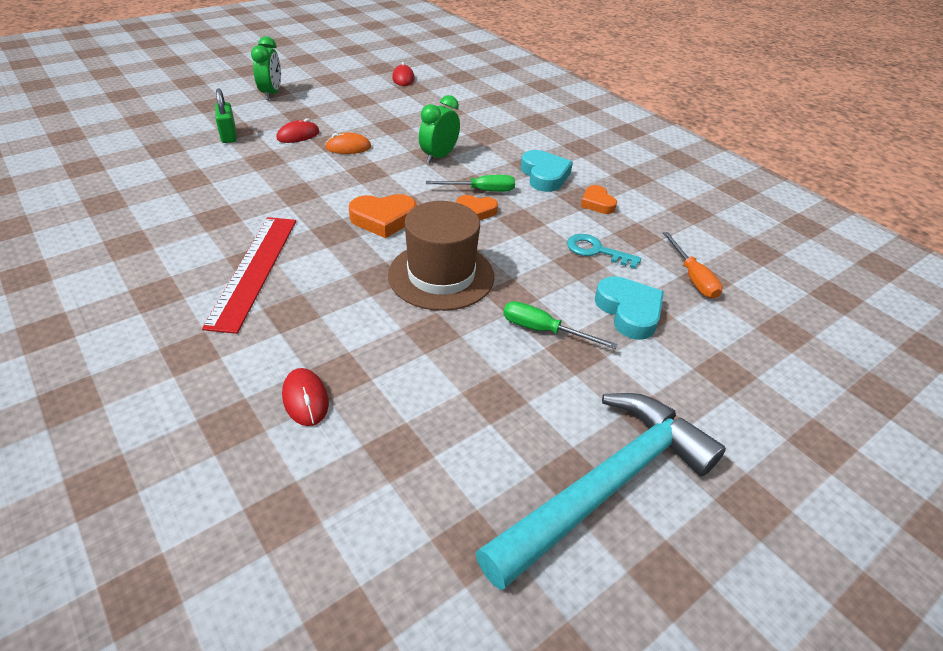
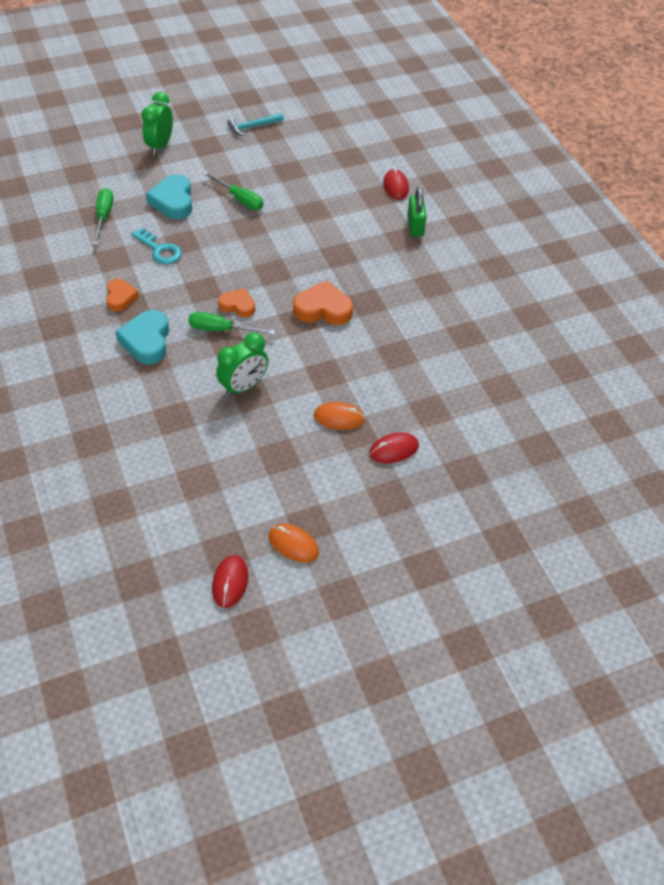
camera: 165 degrees left, 10 degrees up
(229, 135) = (473, 461): green padlock -> green padlock (415, 226)
(254, 270) = (430, 275): red ruler -> none
(271, 94) = (428, 558): green clock -> green clock (160, 146)
(367, 92) = (293, 544): none -> orange mouse
(441, 275) = (292, 248): brown hat -> none
(606, 485) = (252, 127): turquoise hammer -> turquoise hammer, size x0.41
(692, 277) = (104, 217): orange screwdriver -> green screwdriver

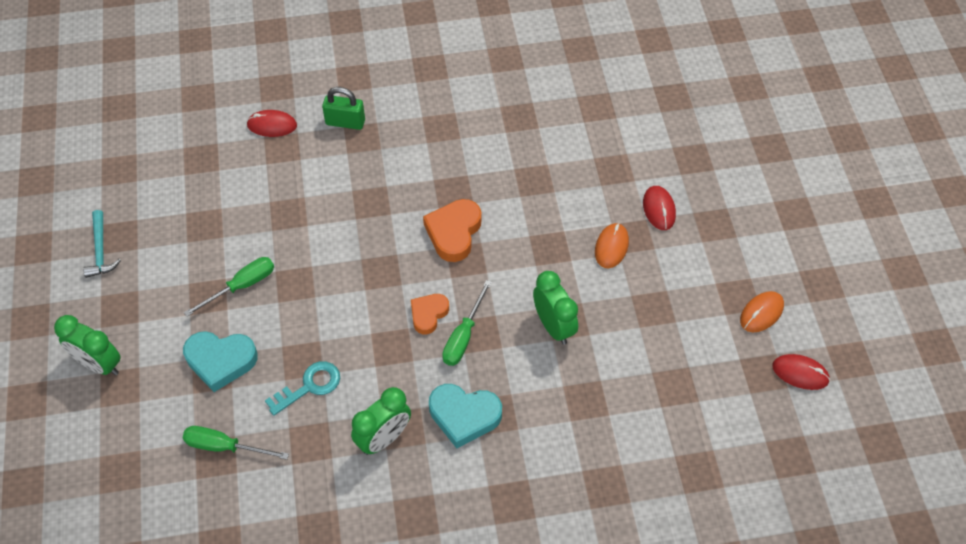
camera: 75 degrees left, 5 degrees up
(120, 297) = (384, 438): orange heart -> green clock

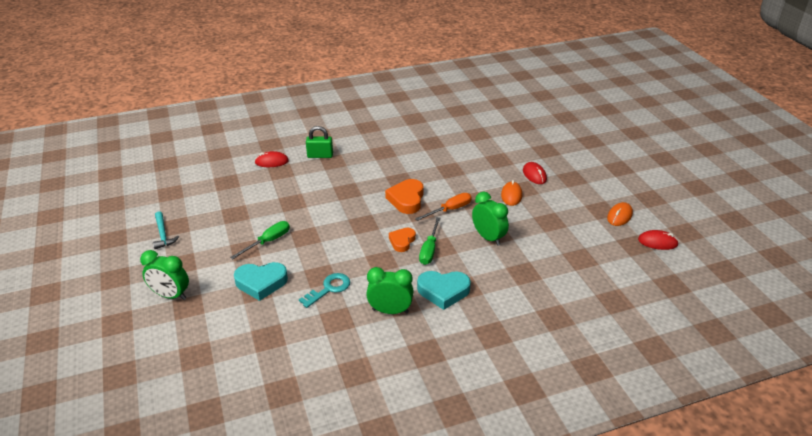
camera: 10 degrees left, 20 degrees down
(225, 446) = (274, 330): green screwdriver -> none
(384, 438) = (390, 311): green clock -> green clock turned 120 degrees counterclockwise
(512, 263) = (449, 210): none -> orange screwdriver

